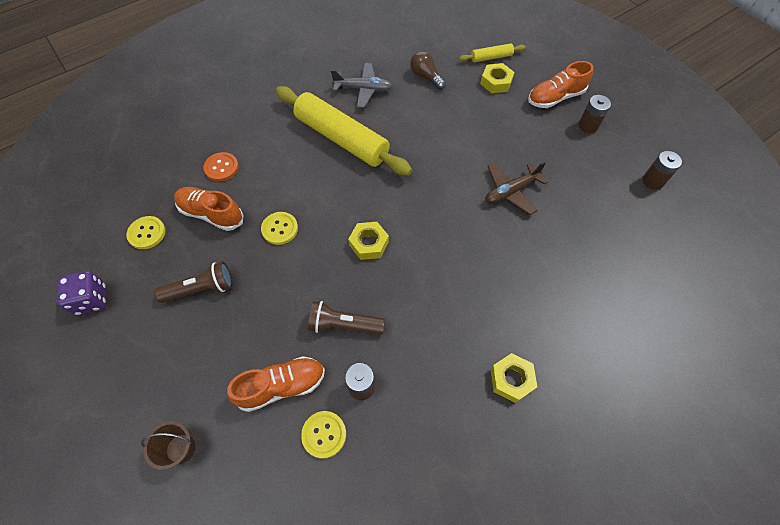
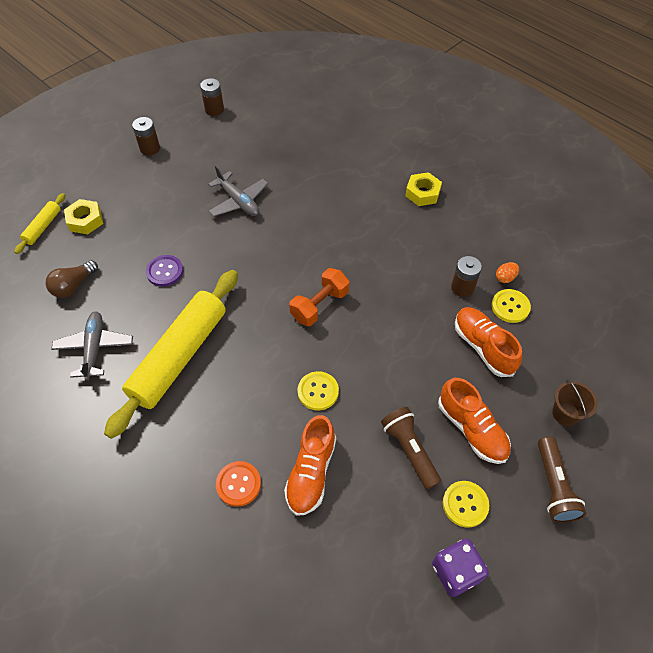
camera: 100 degrees left, 5 degrees down
(147, 233) = (353, 542): yellow button -> yellow button (465, 504)
(343, 325) = (411, 311): brown flashlight -> brown flashlight (554, 486)
(365, 442) = (505, 278): none -> orange egg
(369, 243) = (319, 305): yellow nut -> orange dumbbell
(430, 132) = (165, 271): none -> purple button
(491, 57) = (43, 227): yellow rolling pin -> yellow rolling pin turned 45 degrees clockwise
(511, 191) = (238, 201): brown plane -> grey plane
(555, 98) = (111, 172): orange shoe -> orange shoe (472, 429)

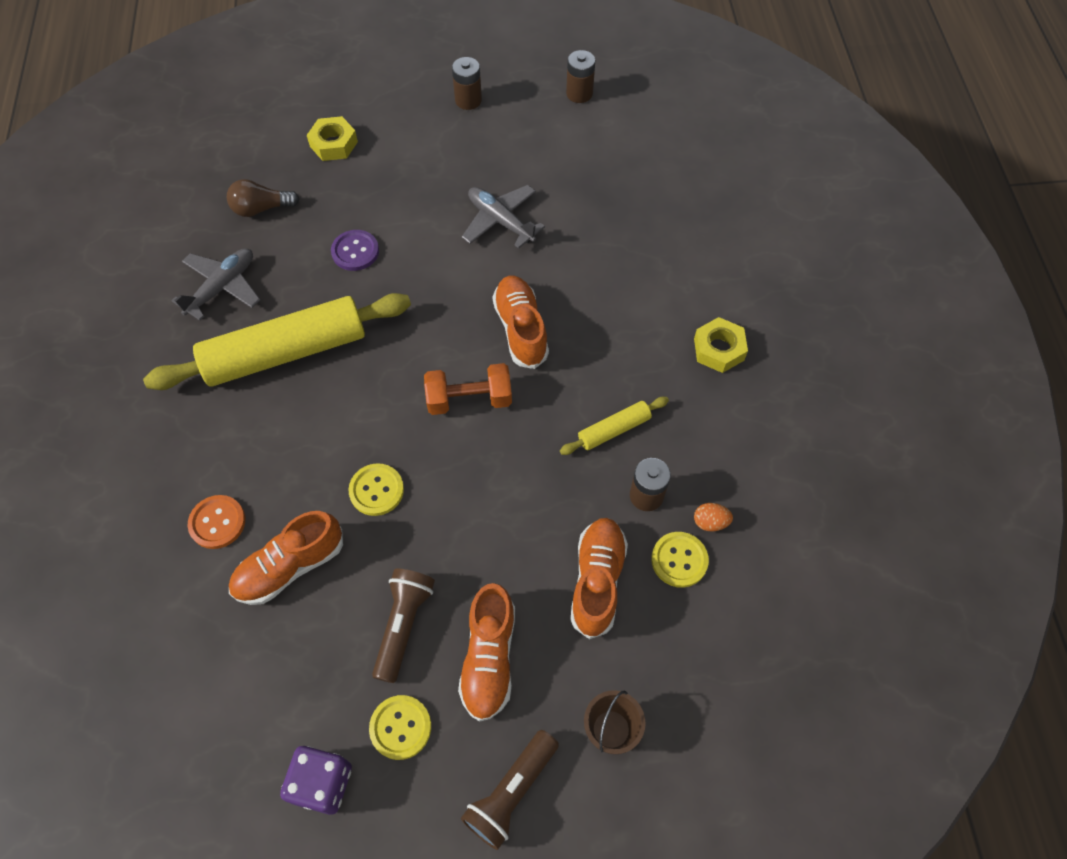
camera: 40 degrees right, 5 degrees up
(43, 227) = (290, 126): yellow rolling pin -> yellow rolling pin (614, 430)
(238, 201) = (501, 221): grey plane -> grey plane turned 135 degrees clockwise
(310, 250) = (521, 329): none -> orange shoe

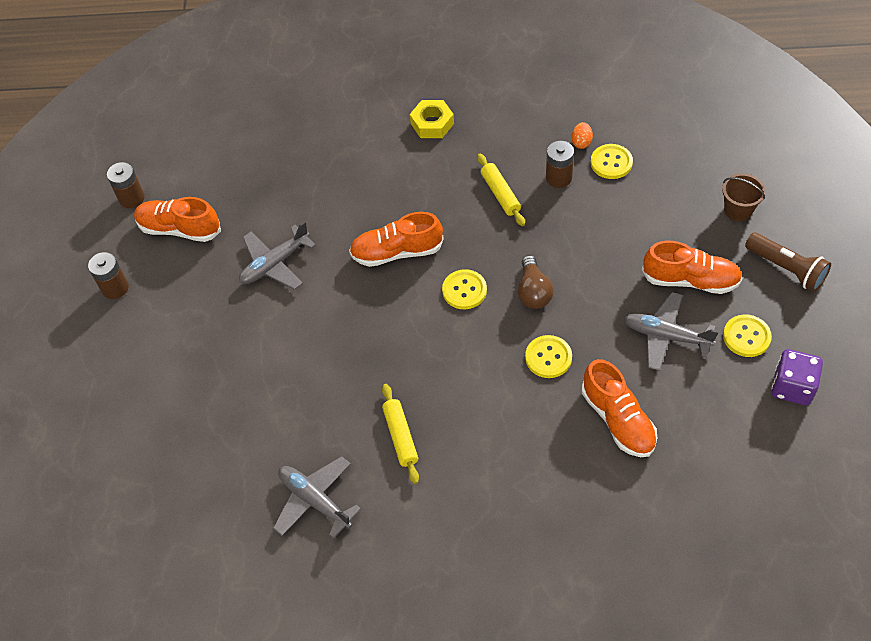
camera: 80 degrees left, 5 degrees down
(217, 522) = (576, 481): orange button -> none
(261, 208) = (218, 471): brown light bulb -> brown light bulb (533, 291)
(286, 352) = (400, 436): yellow rolling pin -> yellow rolling pin, size x0.45
(334, 144) = (144, 407): yellow nut -> none
(355, 251) = (290, 382): purple button -> none
(403, 625) = (666, 336): brown flashlight -> grey plane
(469, 399) = (464, 290): orange dumbbell -> yellow button
(597, 581) = (628, 211): orange shoe -> orange shoe (180, 229)

